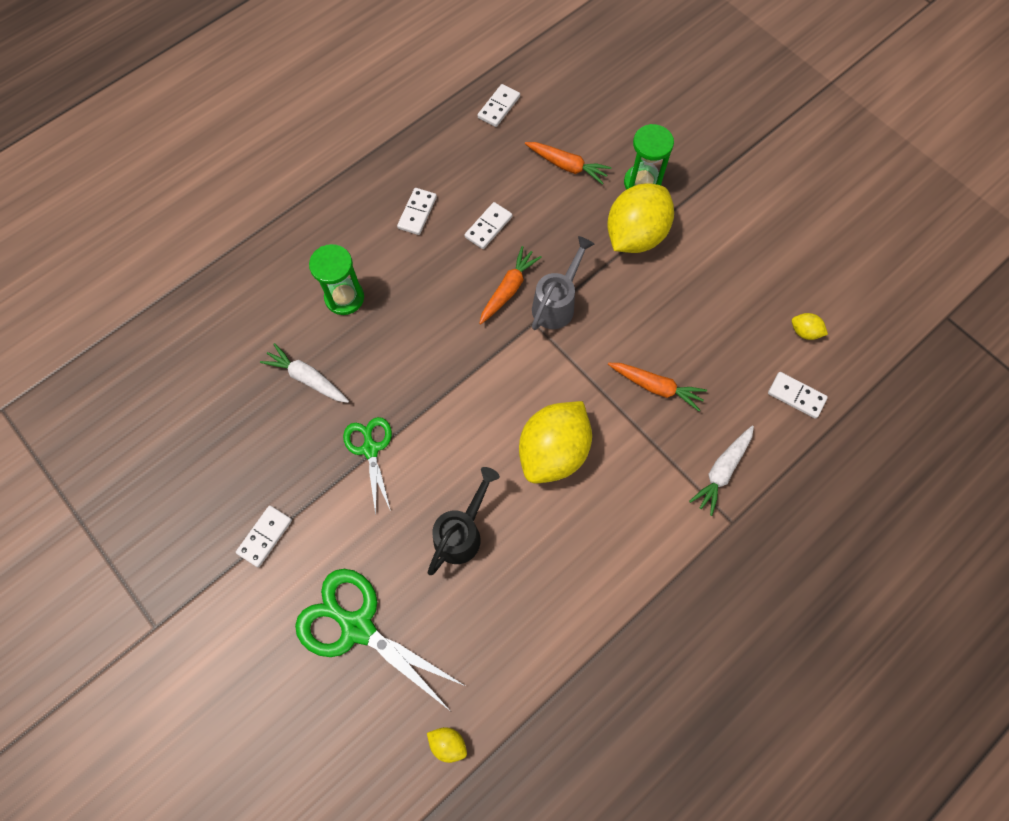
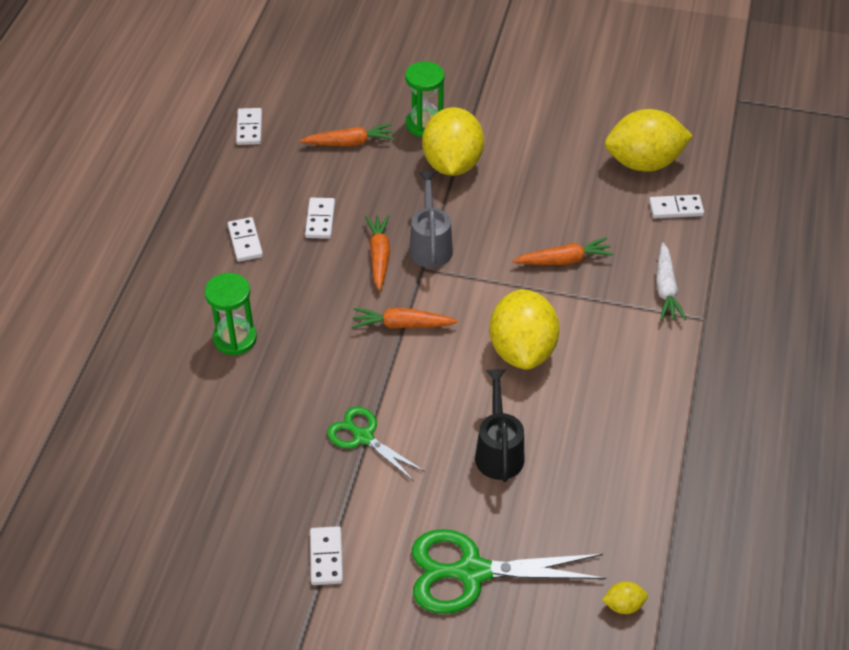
camera: 35 degrees left, 20 degrees down
(307, 378) = (256, 417): white carrot -> none
(477, 365) = (402, 325): none -> orange carrot
(804, 332) = (644, 163): yellow lemon -> yellow lemon, size x2.46

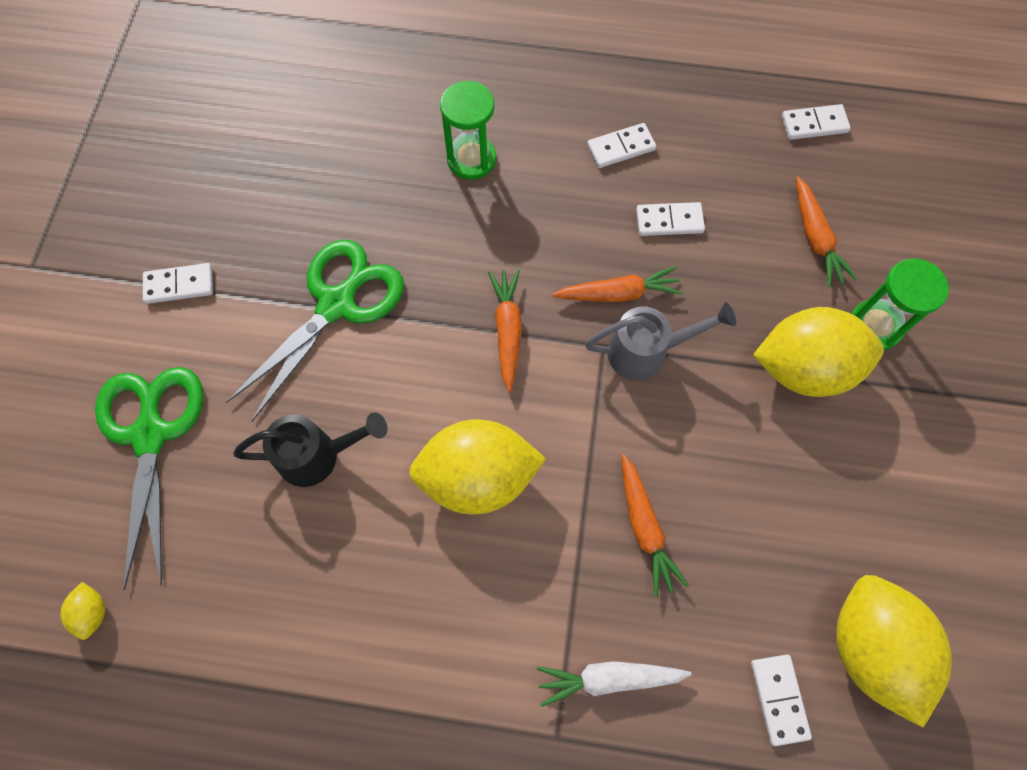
camera: 85 degrees right, 20 degrees up
(363, 437) = (337, 304): green scissors -> green scissors, size x1.67

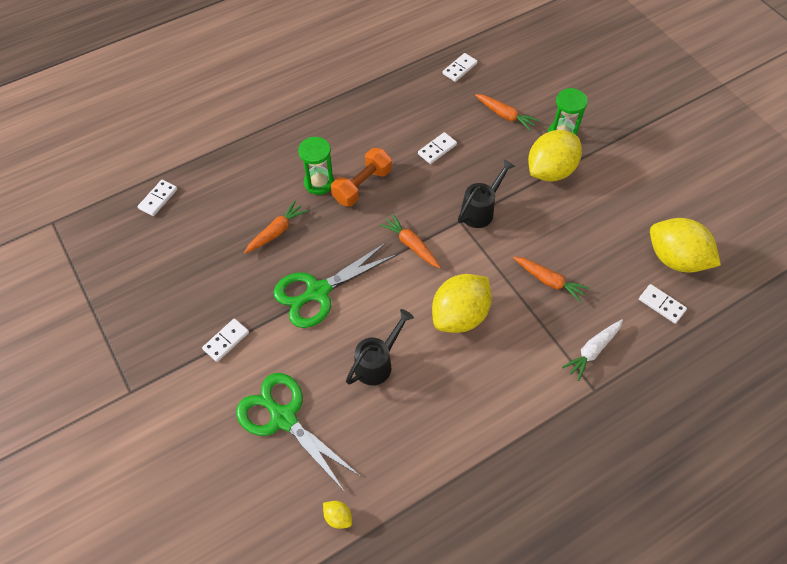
camera: 40 degrees left, 10 degrees down
(337, 304) = (318, 291): green scissors -> green scissors turned 120 degrees counterclockwise
(522, 202) = (362, 185): none -> orange dumbbell
(618, 293) = (445, 195): orange carrot -> orange carrot (276, 232)
(621, 147) = (384, 132): white domino -> white domino (158, 199)
(646, 352) = (480, 210): grey watering can -> black watering can

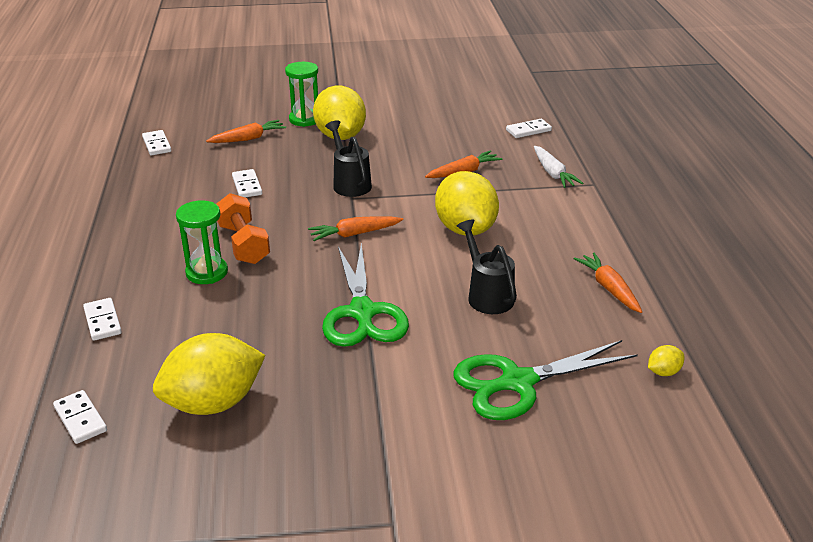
camera: 65 degrees left, 25 degrees down
(226, 341) = (376, 406): white domino -> white domino (103, 321)
(276, 232) = (246, 323): orange carrot -> orange carrot (609, 288)
(675, 259) = (487, 112): yellow lemon -> yellow lemon (213, 403)

